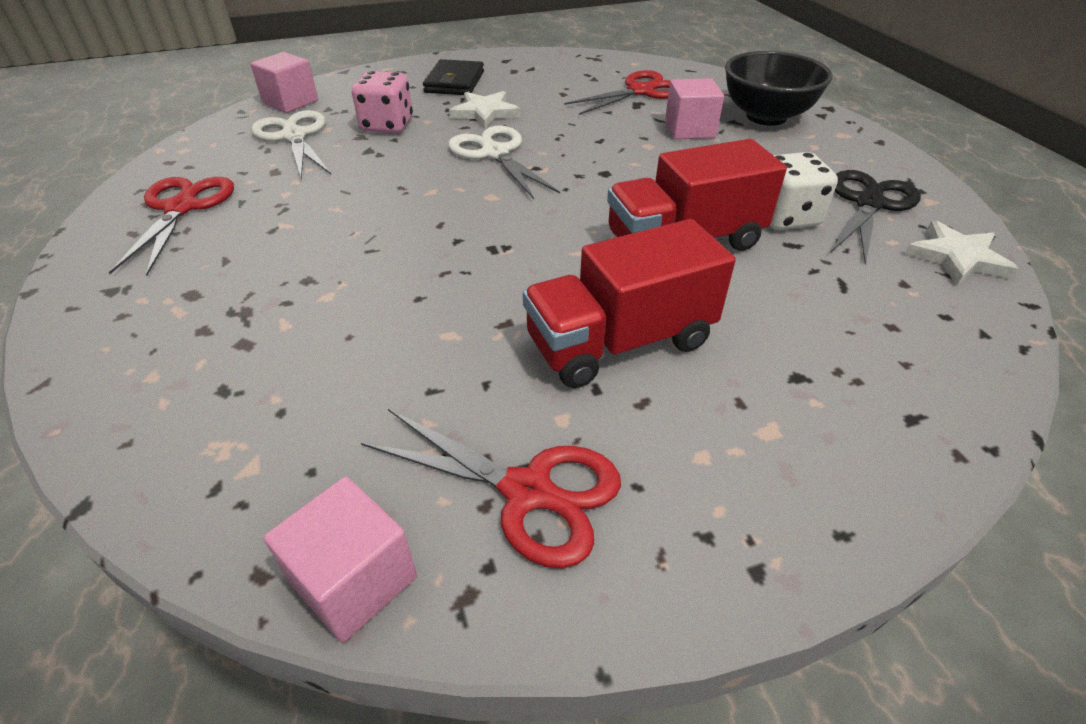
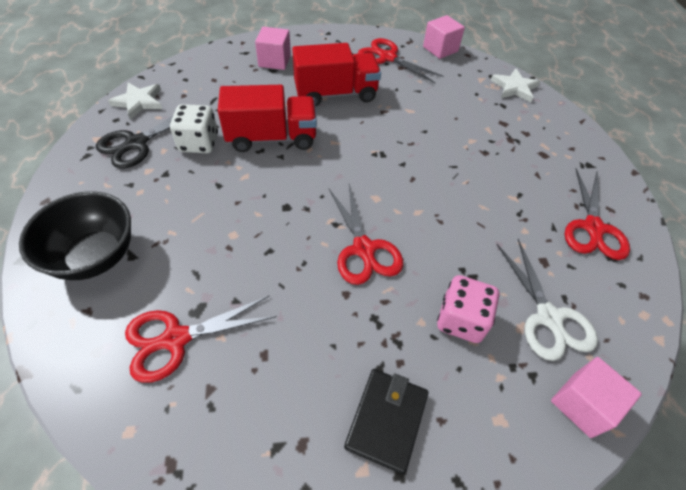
camera: 170 degrees left, 10 degrees up
(485, 113) = (361, 325): white star -> white star (514, 88)
(495, 153) = (364, 249): white scissors -> red scissors
(689, 130) = (182, 250): pink cube -> pink cube (274, 61)

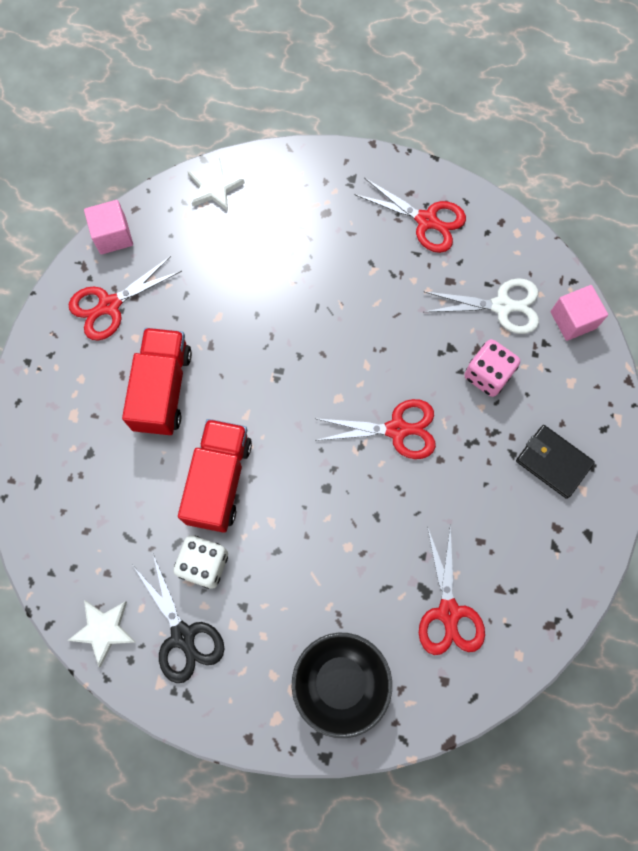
camera: 70 degrees left, 20 degrees up
(274, 61) = (70, 446): pink cube -> none

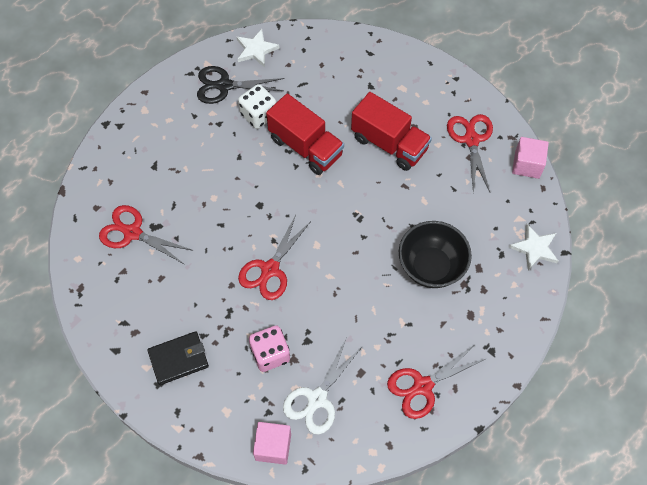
camera: 120 degrees right, 10 degrees down
(340, 682) = (138, 152): black bowl -> black bowl (431, 266)

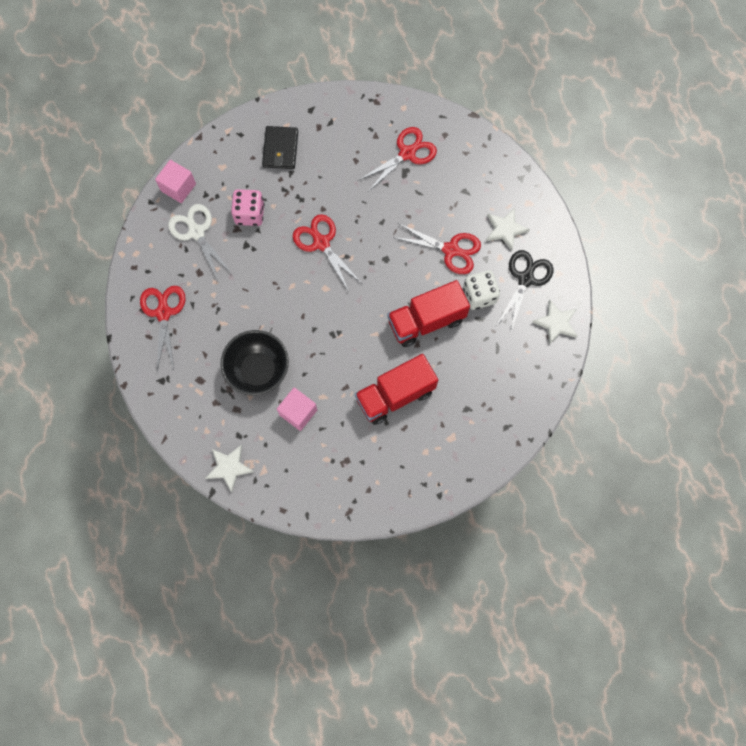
camera: 115 degrees right, 10 degrees up
(181, 118) = (505, 229): none -> white star
(471, 140) = (364, 472): red scissors -> red scissors (451, 250)
(527, 165) = (313, 509): pink cube -> pink cube (298, 412)

